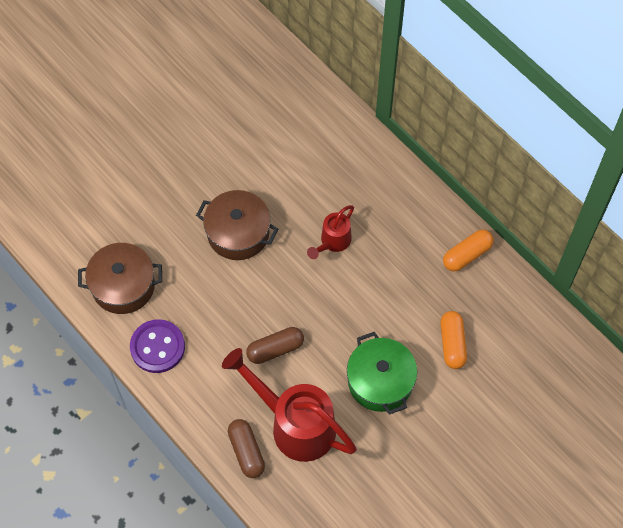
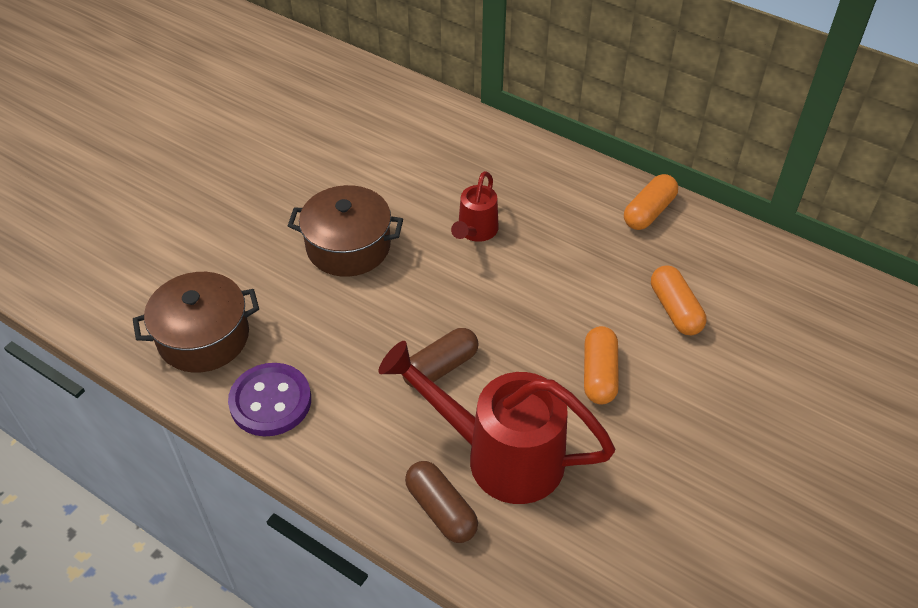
camera: 15 degrees left, 15 degrees down
(380, 381) = (599, 374): green pot -> orange capsule

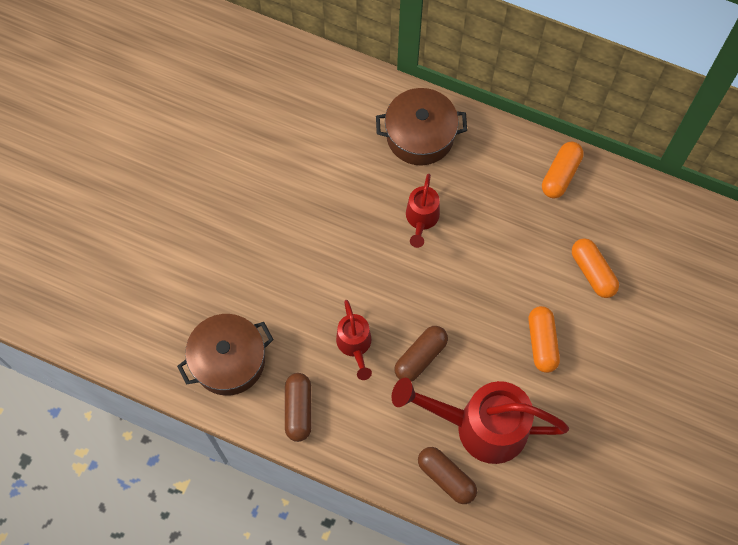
camera: 10 degrees left, 20 degrees up
(270, 401) = (298, 410): purple button -> brown capsule
(348, 246) = (320, 252): brown pot -> brown pot (420, 135)
(362, 343) = (355, 345): none -> red watering can

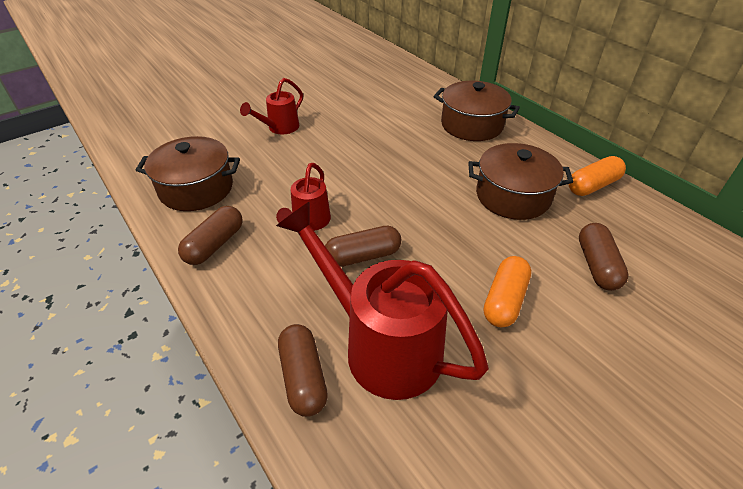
camera: 30 degrees right, 25 degrees down
(421, 219) = (437, 168): red watering can -> red watering can (280, 128)
(501, 224) = (512, 196): none -> brown pot
(593, 272) = (597, 265): orange capsule -> brown capsule

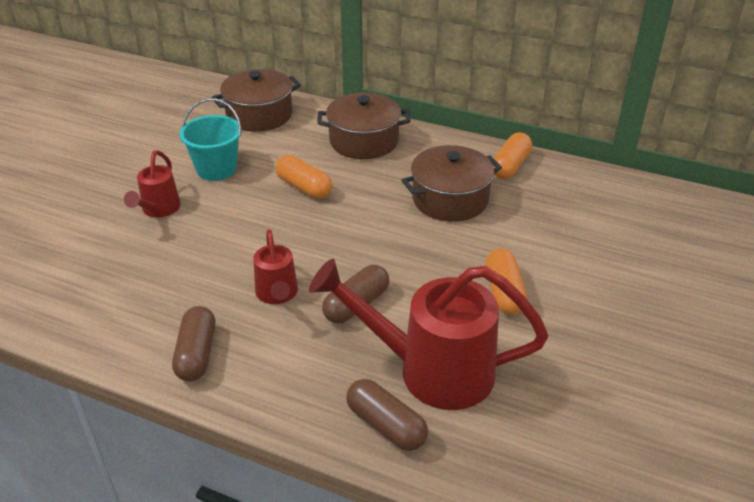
camera: 30 degrees left, 5 degrees down
(196, 188) = (120, 308): brown pot -> brown pot (259, 115)
(342, 112) = (216, 169): none -> turquoise bucket
(396, 146) = (304, 187): none -> orange capsule
(597, 265) = (555, 234): brown capsule -> none

